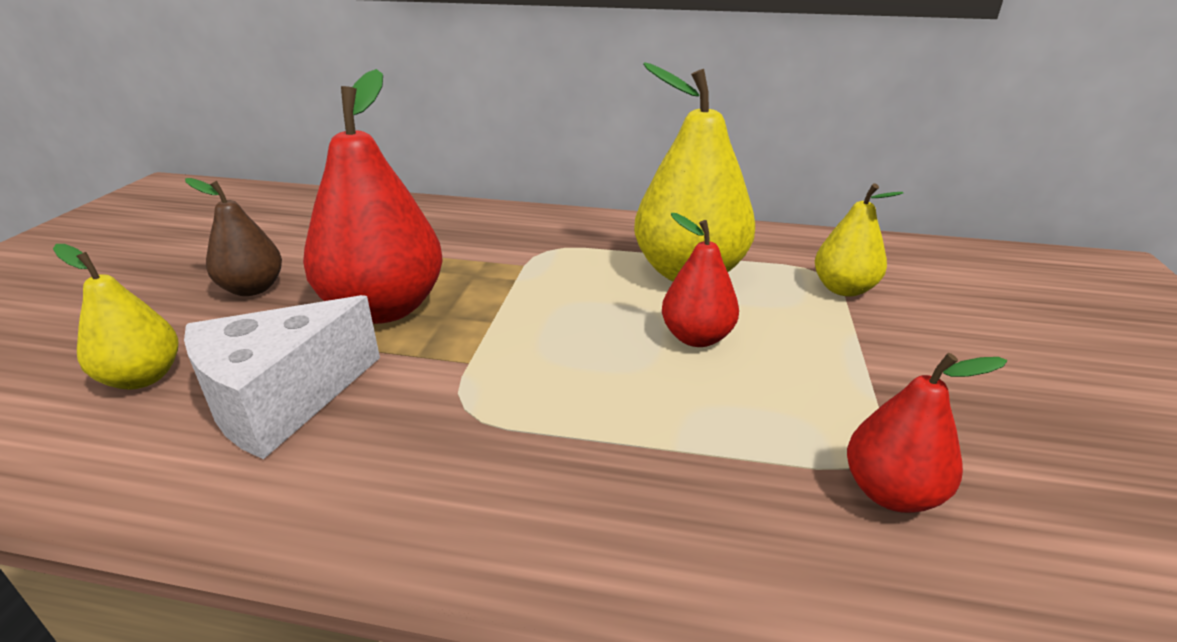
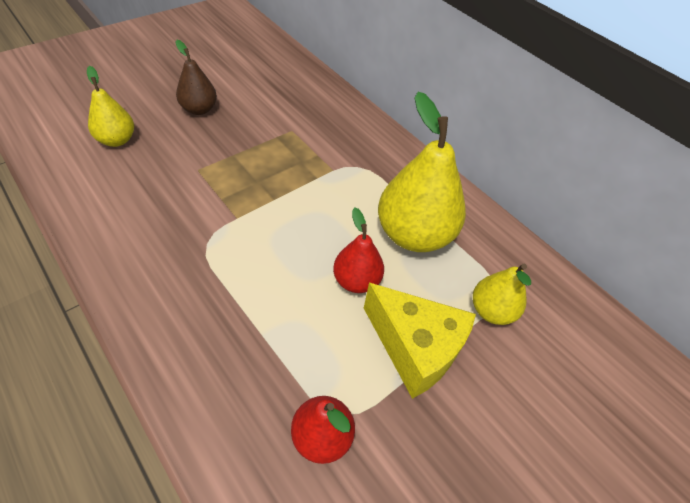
camera: 35 degrees right, 20 degrees up
(282, 401) = (148, 188): white cheese -> none
(384, 308) = (237, 159): red pear -> none
(837, 355) = (415, 348): none -> yellow cheese

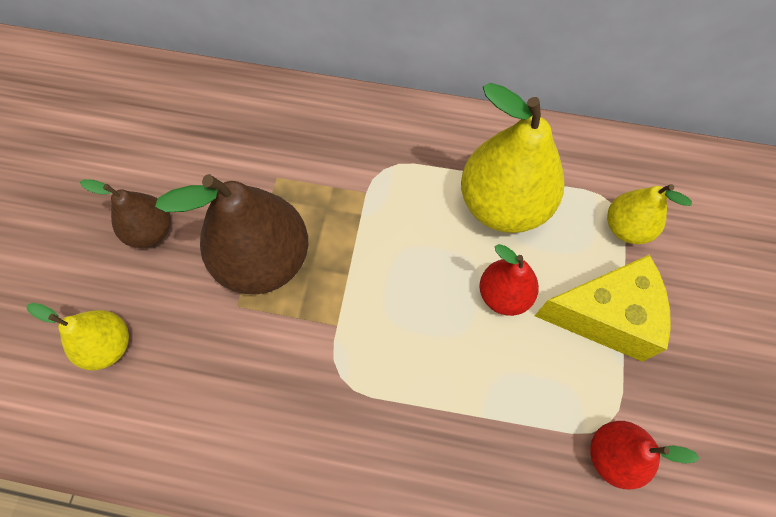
camera: 35 degrees left, 15 degrees up
(237, 160) = (264, 260): none -> brown pear

